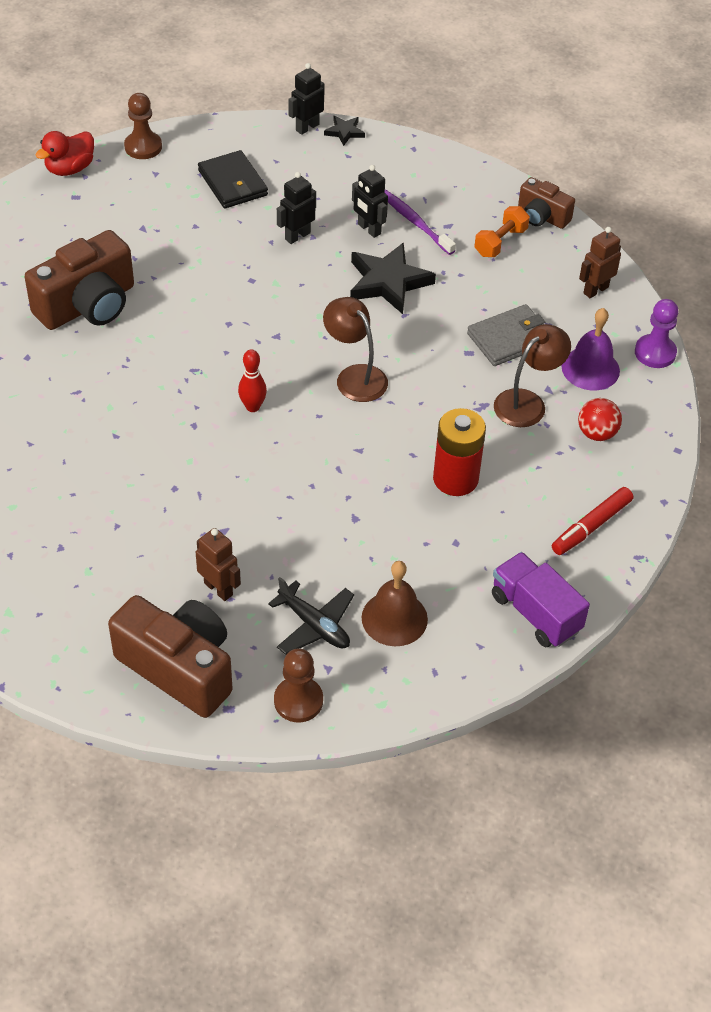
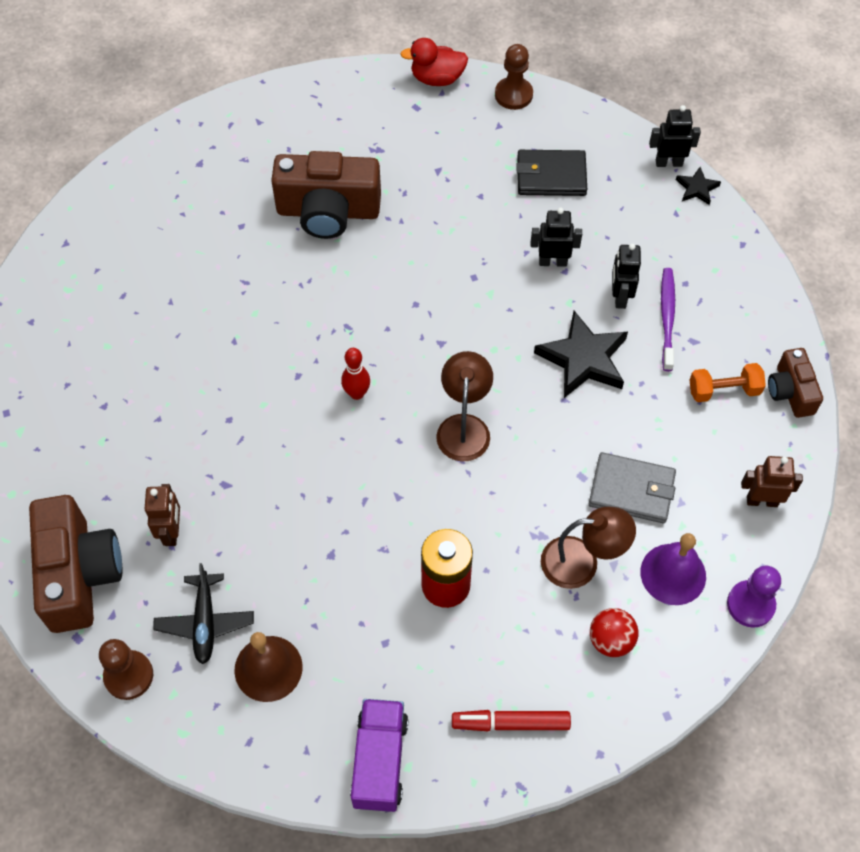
camera: 45 degrees right, 10 degrees up
(233, 183) = (551, 176): black wallet -> black wallet turned 75 degrees clockwise

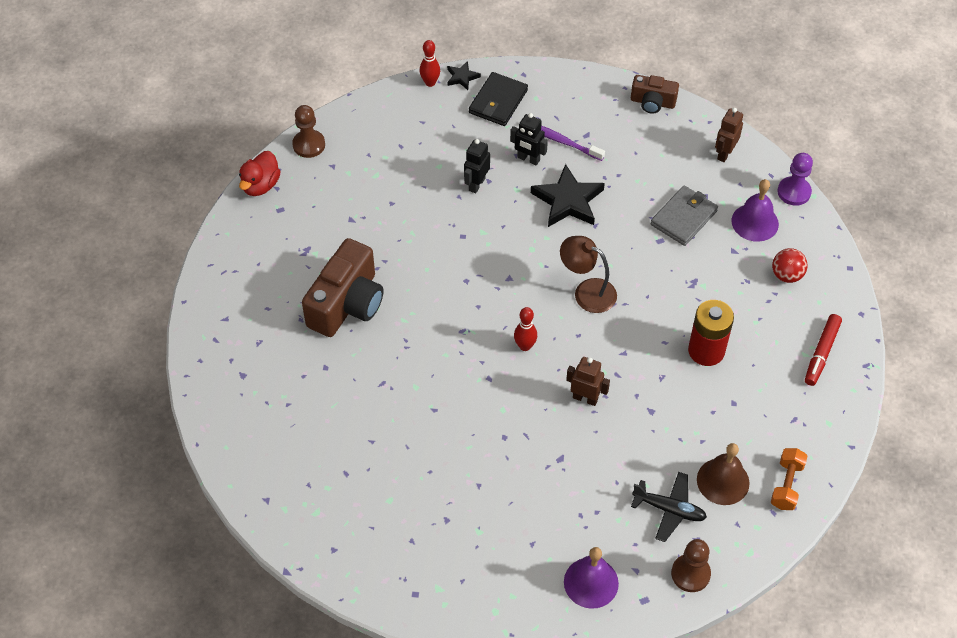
camera: 65 degrees left, 5 degrees down
(79, 574) = (591, 582): brown camera -> purple bell
(172, 532) = (584, 507): brown robot -> brown robot (585, 398)
(379, 761) = (818, 438): purple truck -> none
(551, 176) = (399, 154): black wallet -> black wallet (498, 101)
(581, 562) = (724, 267): brown lamp -> none
(668, 162) = (430, 82): black robot -> red bowling pin
(724, 390) = (633, 136): orange dumbbell -> orange dumbbell (786, 485)

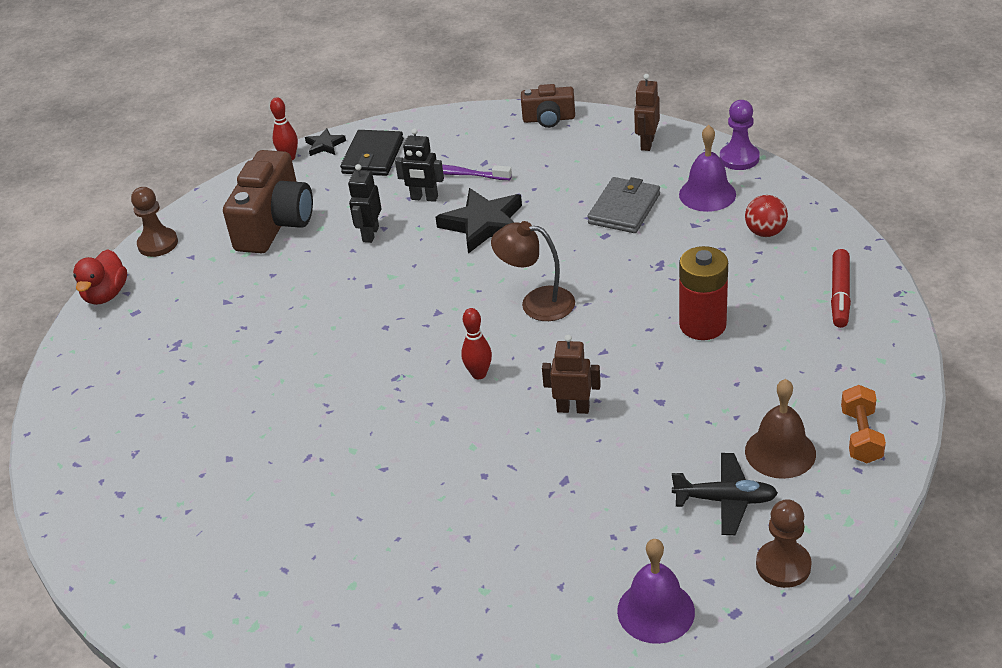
camera: 10 degrees left, 15 degrees down
(347, 304) = (241, 385): brown camera -> brown camera (275, 224)

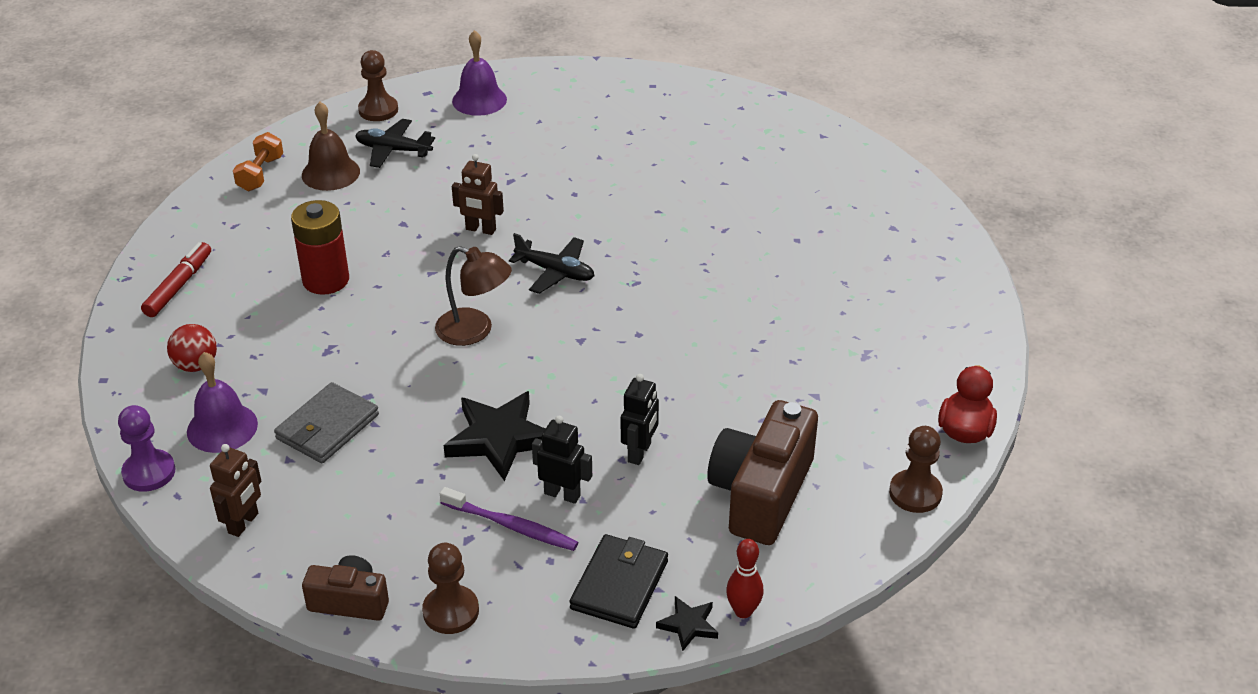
camera: 175 degrees left, 0 degrees up
(479, 374) = (555, 272): red bowling pin -> black plane
(481, 126) = (451, 611): none -> brown pawn

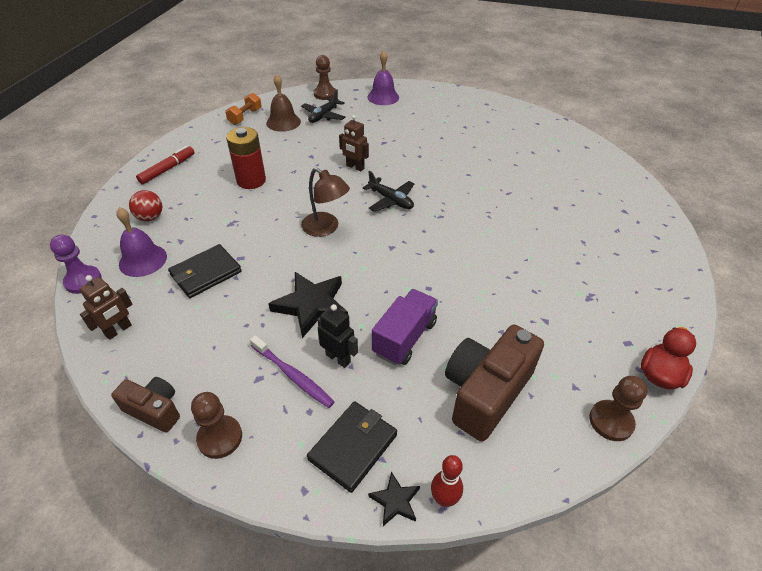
camera: 15 degrees right, 5 degrees up
(327, 427) = (206, 273): grey wallet -> black wallet
(393, 150) = (324, 116): black plane -> black plane turned 90 degrees counterclockwise
(640, 453) = (404, 337): black robot -> purple truck

